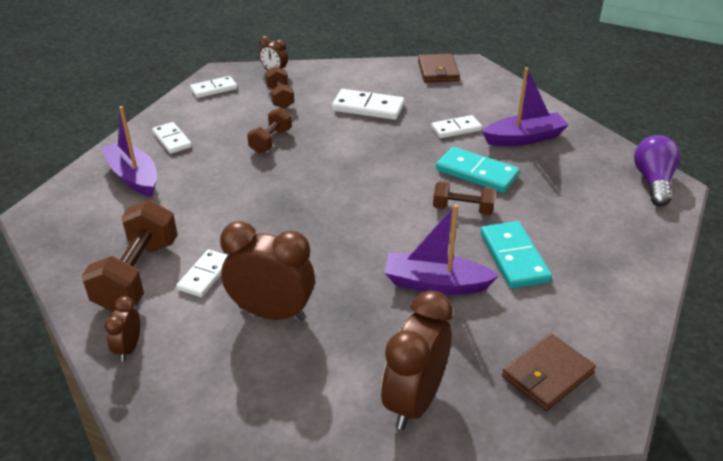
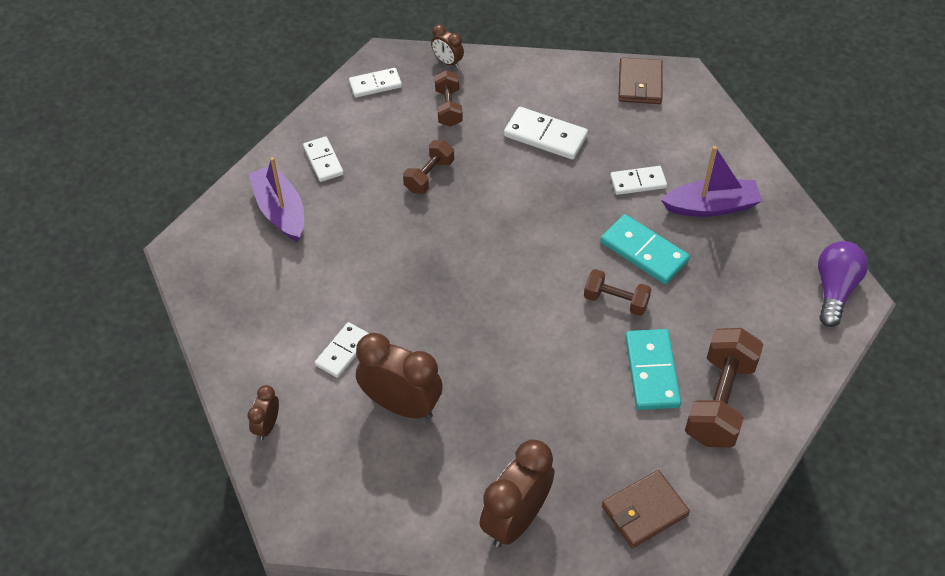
camera: 10 degrees right, 15 degrees up
(137, 275) = (279, 342): brown dumbbell -> brown dumbbell (720, 401)
(435, 284) = (565, 393): purple boat -> none

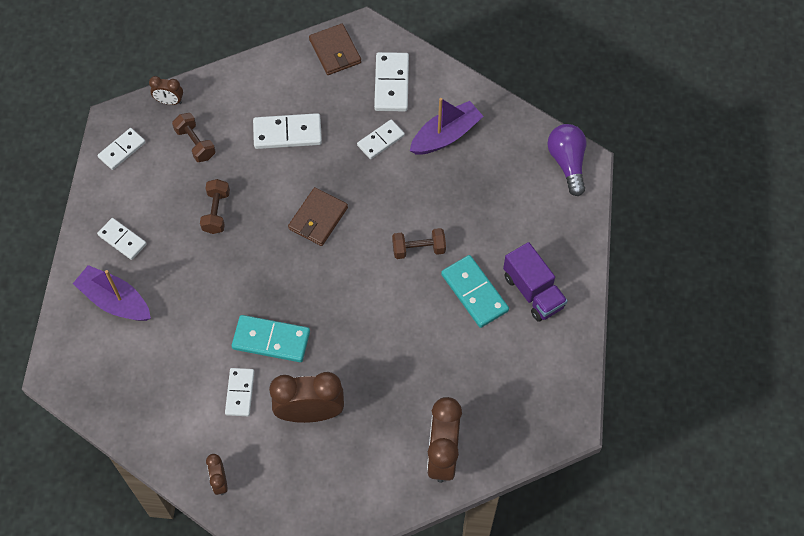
camera: 30 degrees left, 10 degrees up
(644, 252) = (417, 198): turquoise domino -> turquoise domino (271, 340)
(644, 511) = (526, 401): brown wallet -> brown wallet (318, 218)
(681, 135) = (392, 84): none -> white domino
(720, 401) = (533, 291): brown dumbbell -> purple truck

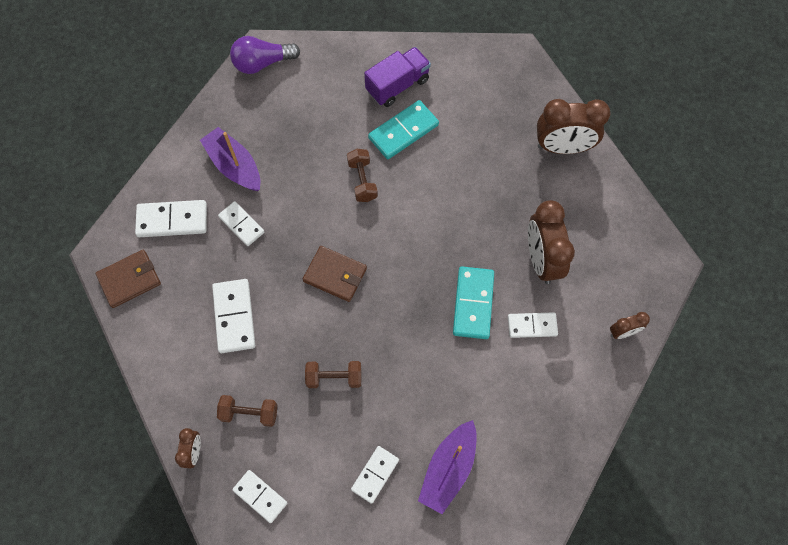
camera: 95 degrees left, 5 degrees up
(195, 143) = (249, 413): brown dumbbell -> brown dumbbell turned 45 degrees clockwise

